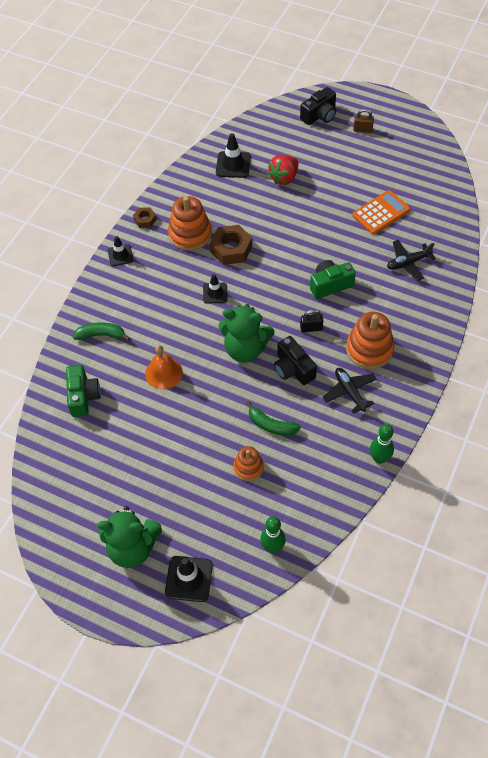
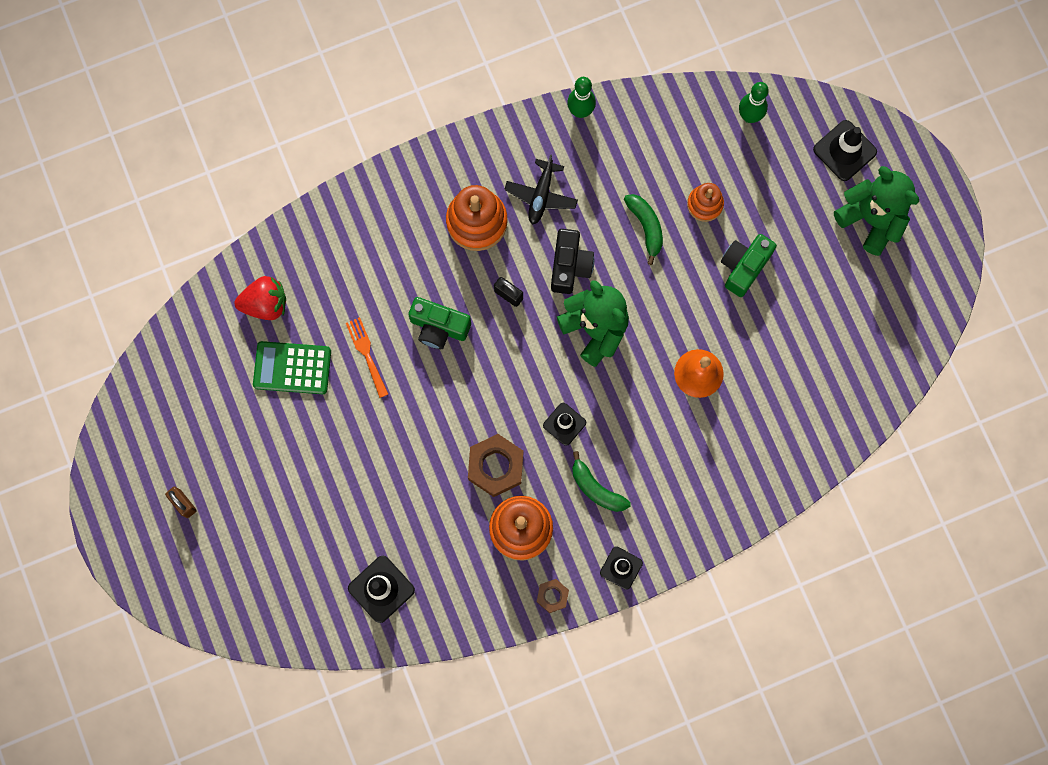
camera: 140 degrees left, 20 degrees up
(83, 396) = (799, 416): green camera -> green camera (744, 267)
(101, 335) = (725, 476): green banana -> green banana (596, 489)
(284, 178) = (344, 514): red strawberry -> red strawberry (265, 304)
(319, 115) = (207, 573): black camera -> none
(352, 246) = (366, 354): none -> orange fork
(381, 213) = (292, 368): orange calculator -> green calculator
(408, 263) = (334, 281): black plane -> none

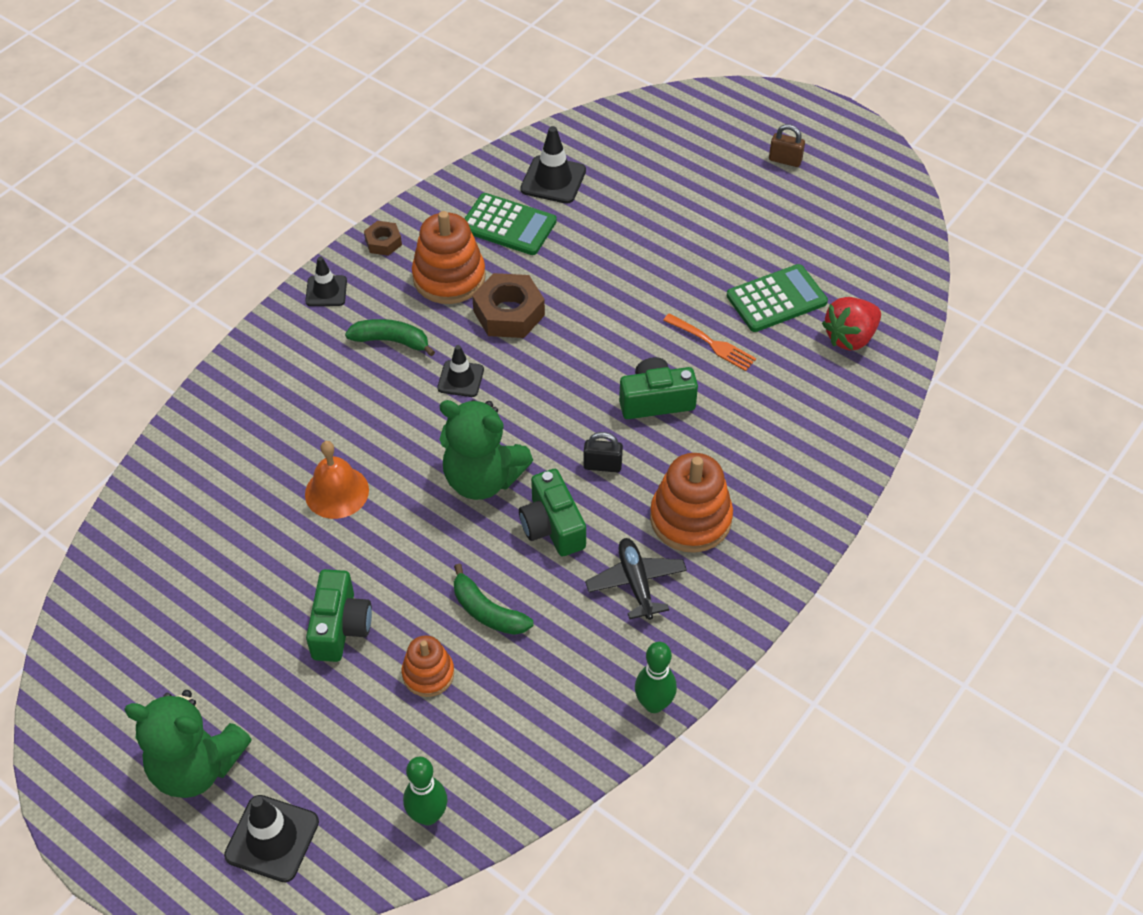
camera: 150 degrees right, 25 degrees down
(445, 558) = (508, 225): none -> green calculator
(570, 266) = (552, 526): black camera -> green camera

